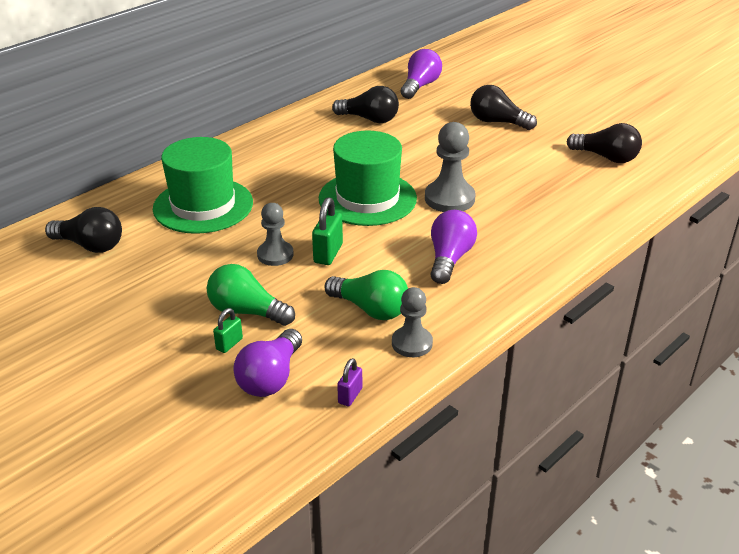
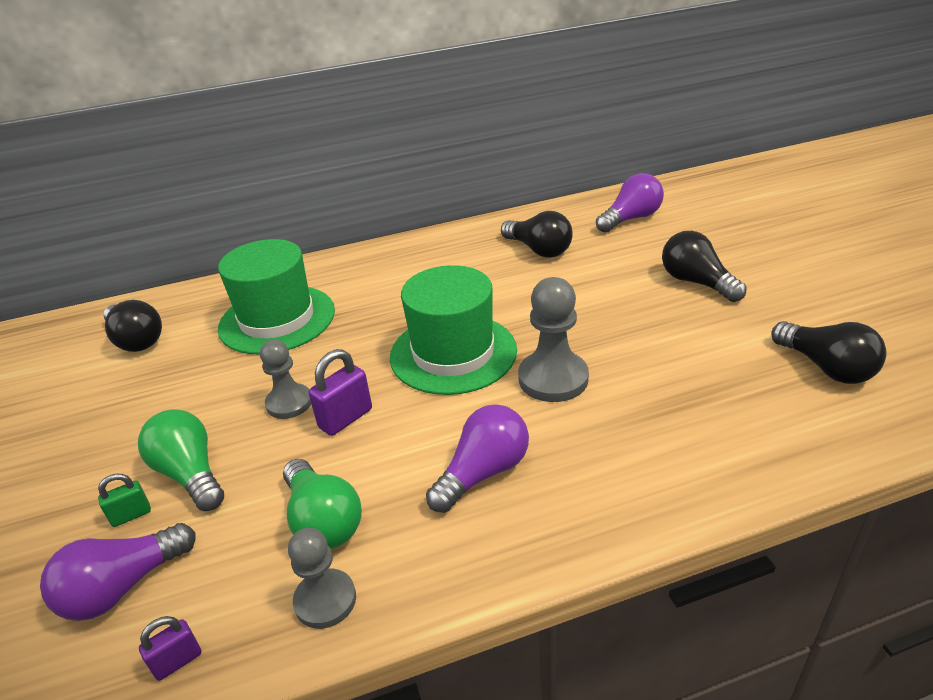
camera: 30 degrees right, 0 degrees up
(328, 253) = (345, 418): green padlock -> purple padlock

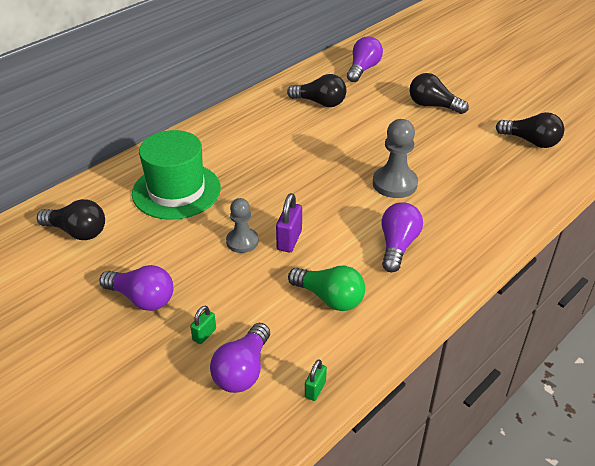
camera: 30 degrees left, 5 degrees up
(116, 441) = (142, 298): none -> purple light bulb
(177, 661) = (315, 389): purple padlock -> green padlock
(190, 474) = (219, 301): green light bulb -> none
(325, 600) = (368, 334): grey pawn -> none
(453, 353) = (322, 183): green hat -> none

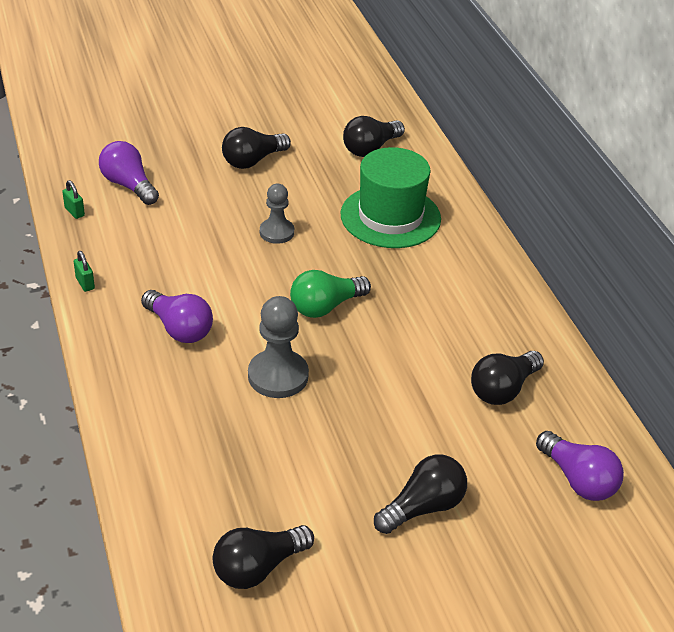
camera: 115 degrees right, 0 degrees up
(142, 298) = (253, 160): purple light bulb -> black light bulb
(204, 334) = (183, 179): green padlock -> green padlock (85, 283)
(289, 240) = (253, 261): purple padlock -> none
(329, 298) = (156, 256): green light bulb -> green light bulb (325, 306)

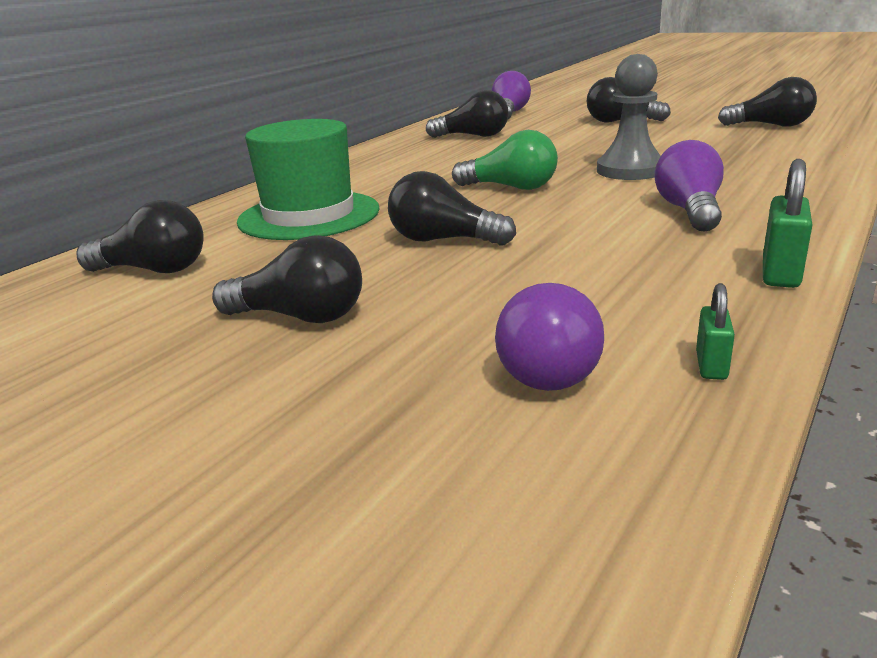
camera: 125 degrees left, 15 degrees down
(85, 283) = (780, 273): green padlock -> green padlock, size x1.63
(276, 232) = (444, 240): grey pawn -> black light bulb

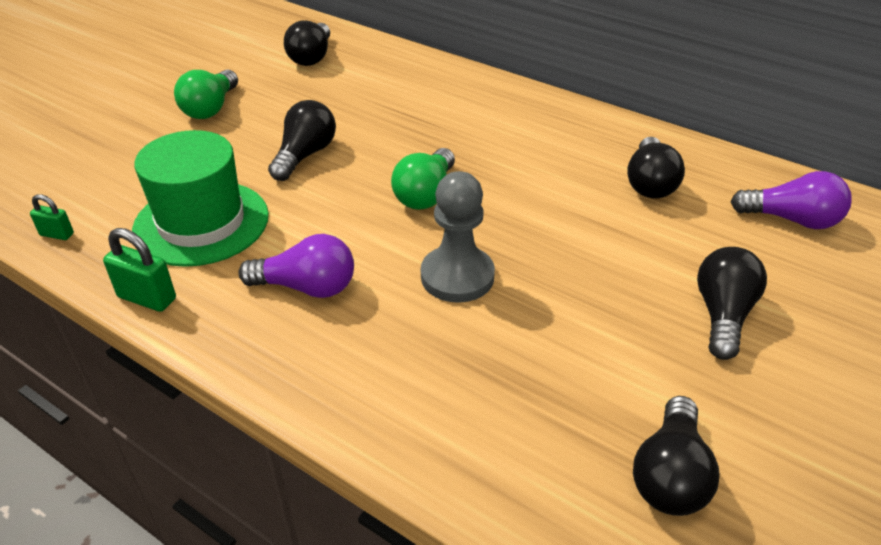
camera: 90 degrees right, 15 degrees up
(300, 317) = (211, 108): black light bulb -> green light bulb
(309, 215) = (392, 99): green hat -> green hat (201, 222)
(549, 366) = (97, 182): purple light bulb -> none

